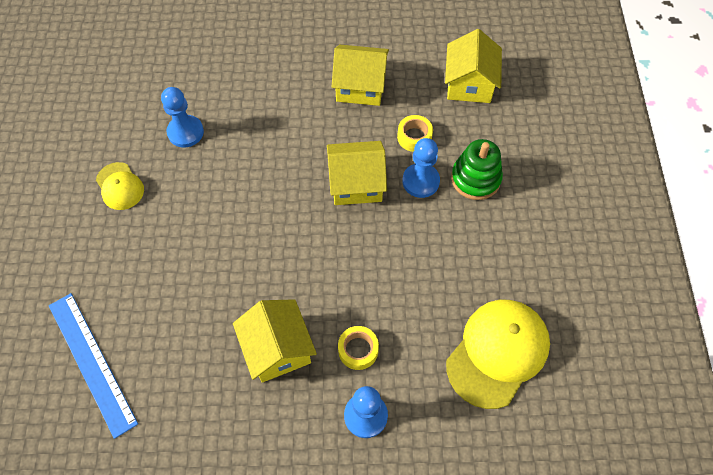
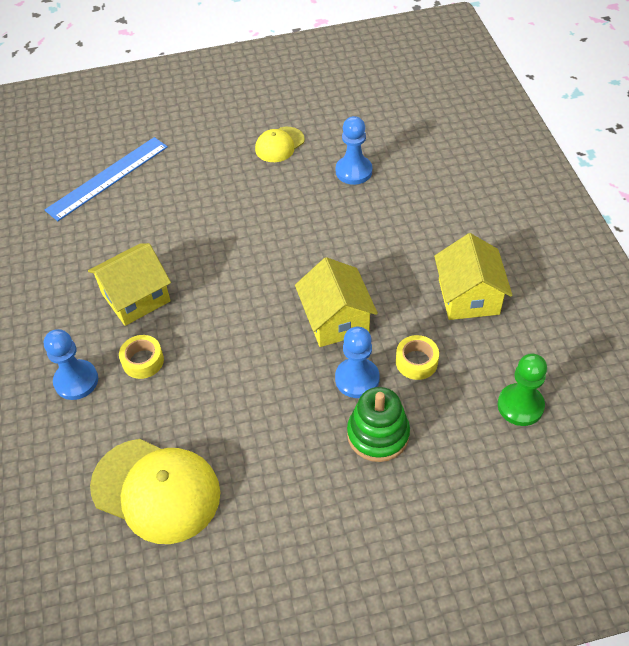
camera: 80 degrees right, 10 degrees down
(469, 84) = (520, 406): yellow house -> green pawn

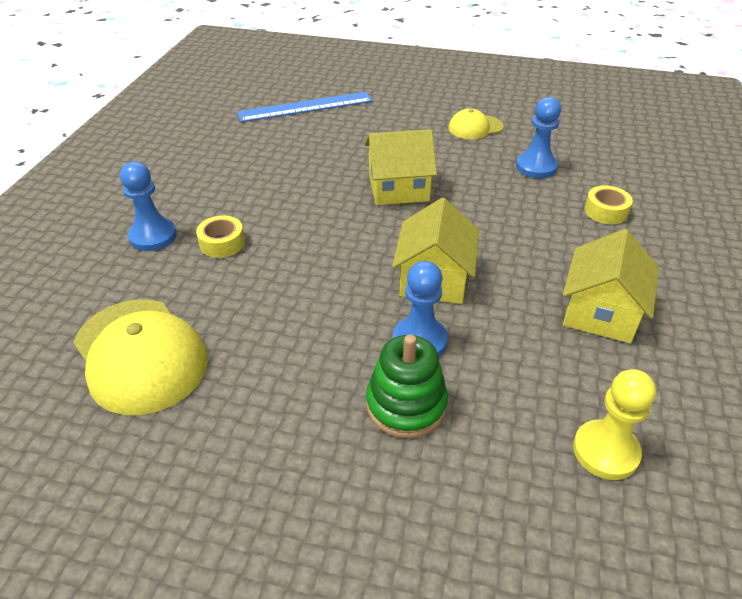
camera: 25 degrees right, 10 degrees down
(136, 297) = (257, 194): yellow house -> yellow house (398, 188)
(416, 362) = (499, 351): yellow tape -> yellow tape (605, 211)
(520, 406) = (605, 451): green pawn -> yellow pawn

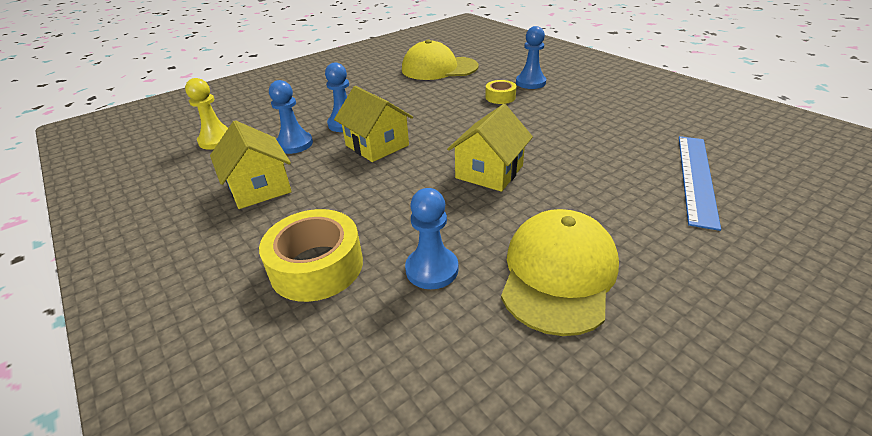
camera: 130 degrees right, 5 degrees down
(406, 405) = (320, 108): green stacking toy -> none
(475, 127) = (558, 274): yellow cap -> yellow cap, size x1.85
(512, 352) = (294, 144): none -> blue pawn
(605, 211) = (316, 266): yellow tape -> yellow tape, size x1.86

